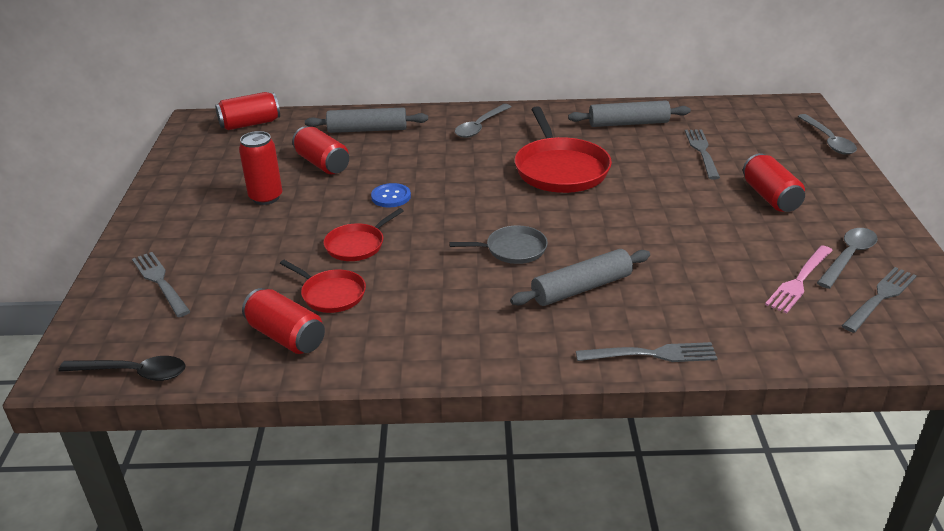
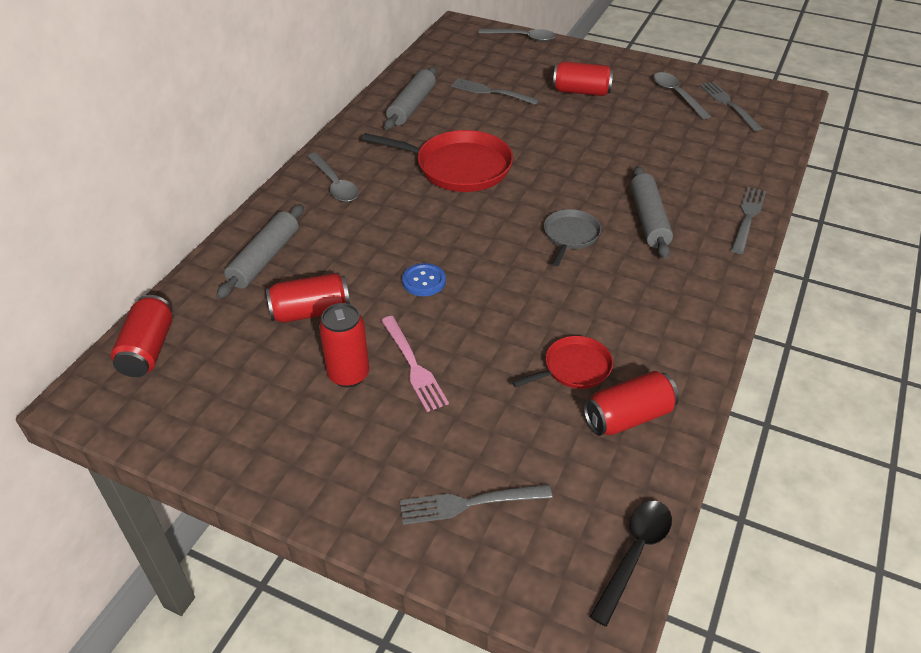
camera: 65 degrees left, 10 degrees up
(357, 245) = (498, 328): red pan -> none
(799, 281) = (693, 124): pink fork -> pink fork (413, 365)

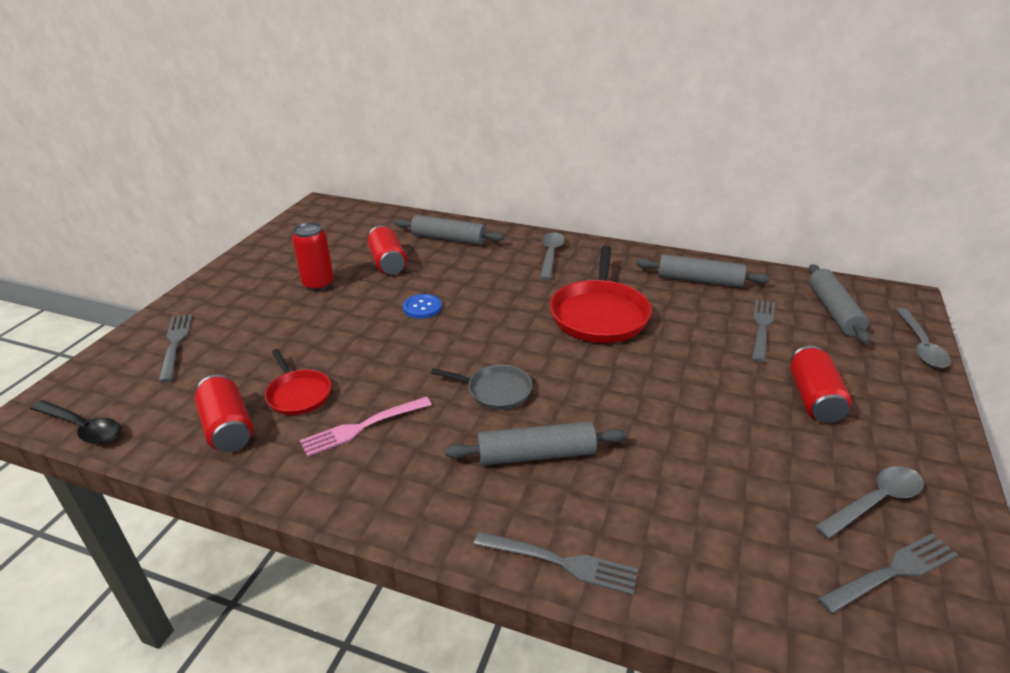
camera: 85 degrees right, 10 degrees down
(148, 349) = (358, 215): red can -> none
(335, 184) = (551, 255): grey spoon -> grey spoon turned 135 degrees clockwise
(413, 365) = (321, 310): pink fork -> pink fork (363, 427)
(473, 57) = (833, 311): none -> grey rolling pin

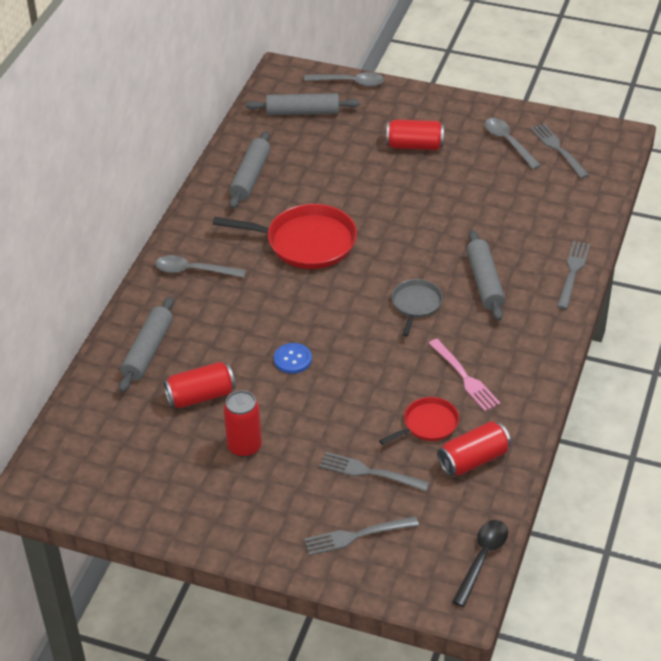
camera: 90 degrees left, 10 degrees up
(762, 327) = (326, 153): grey fork -> grey fork (370, 472)

